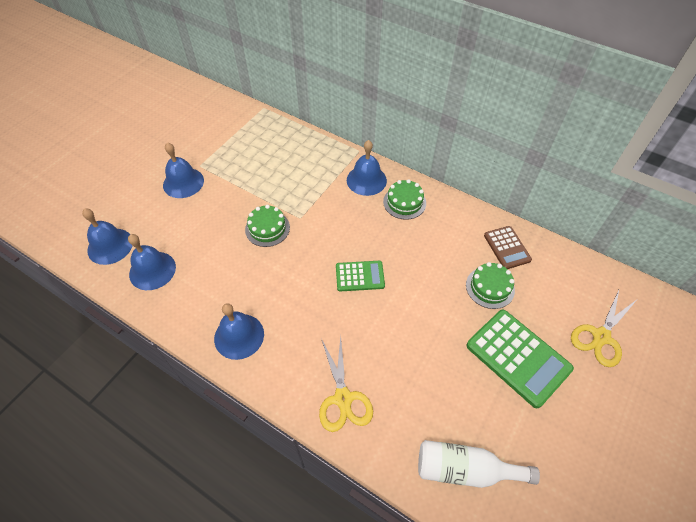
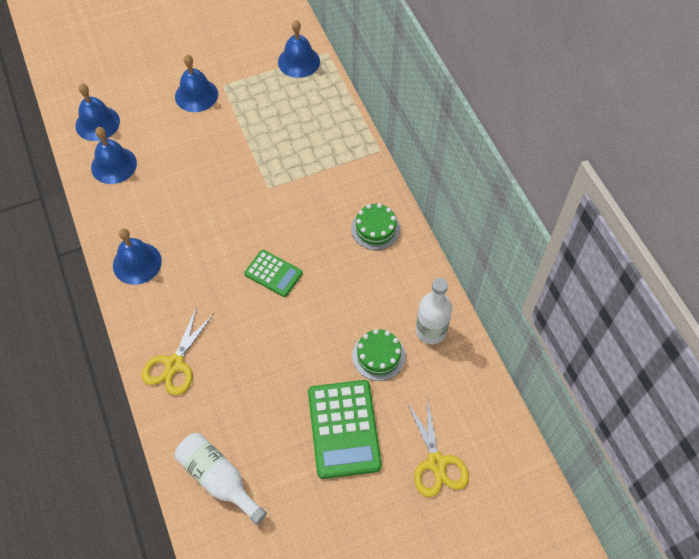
camera: 35 degrees right, 5 degrees up
(267, 228) = (232, 181): green cake -> none
(366, 180) = (359, 185): blue bell -> blue bell (298, 61)
(507, 248) = (431, 331): brown calculator -> white bottle
(601, 337) = (436, 463): yellow scissors -> yellow scissors turned 90 degrees counterclockwise

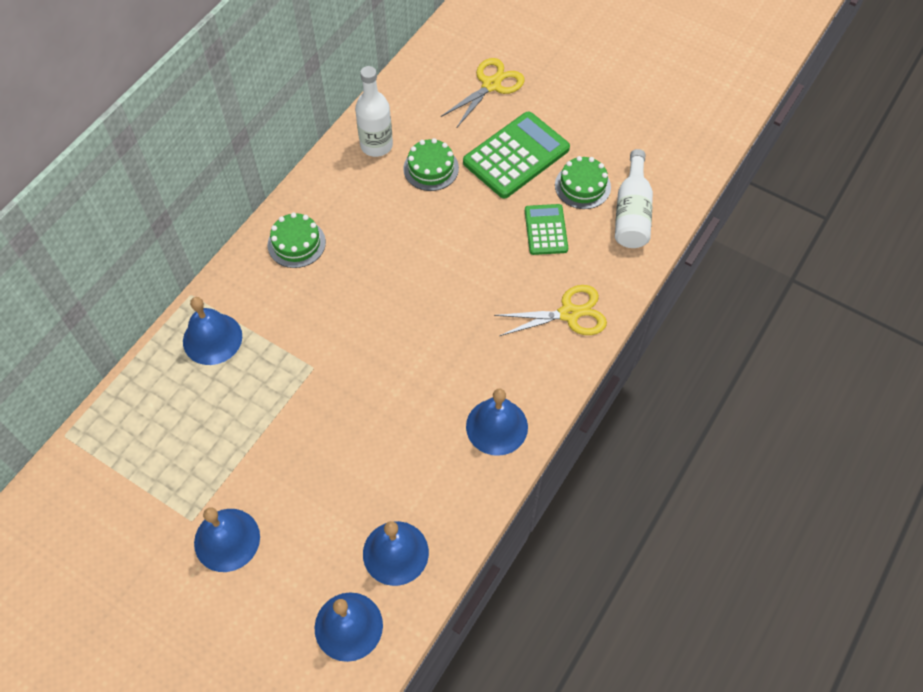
camera: 125 degrees left, 0 degrees up
(273, 273) = (412, 296): green calculator -> green calculator (546, 230)
(274, 459) = (582, 186): none -> green cake
(298, 61) = (98, 458): blue bell -> blue bell (212, 338)

